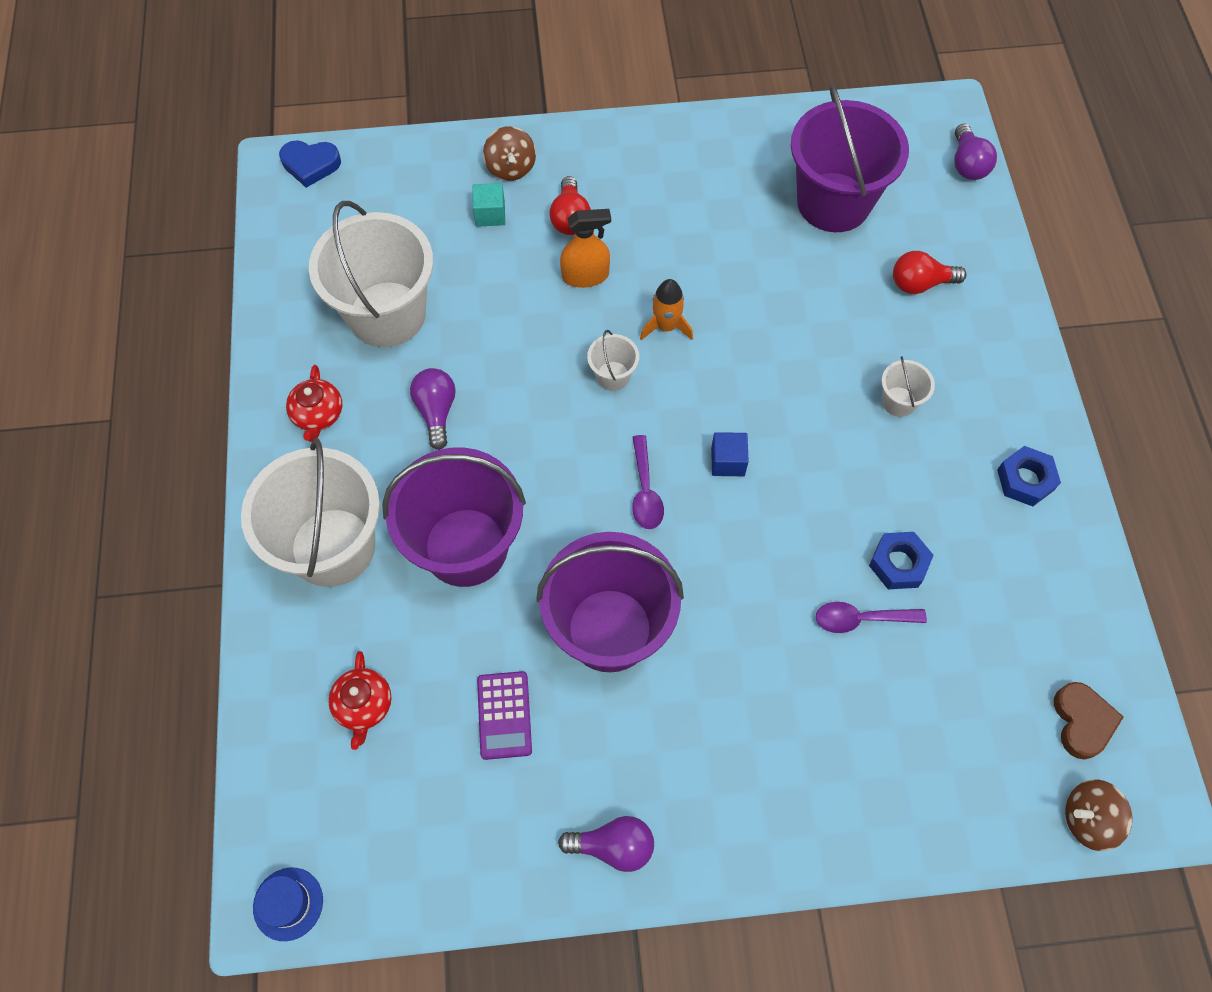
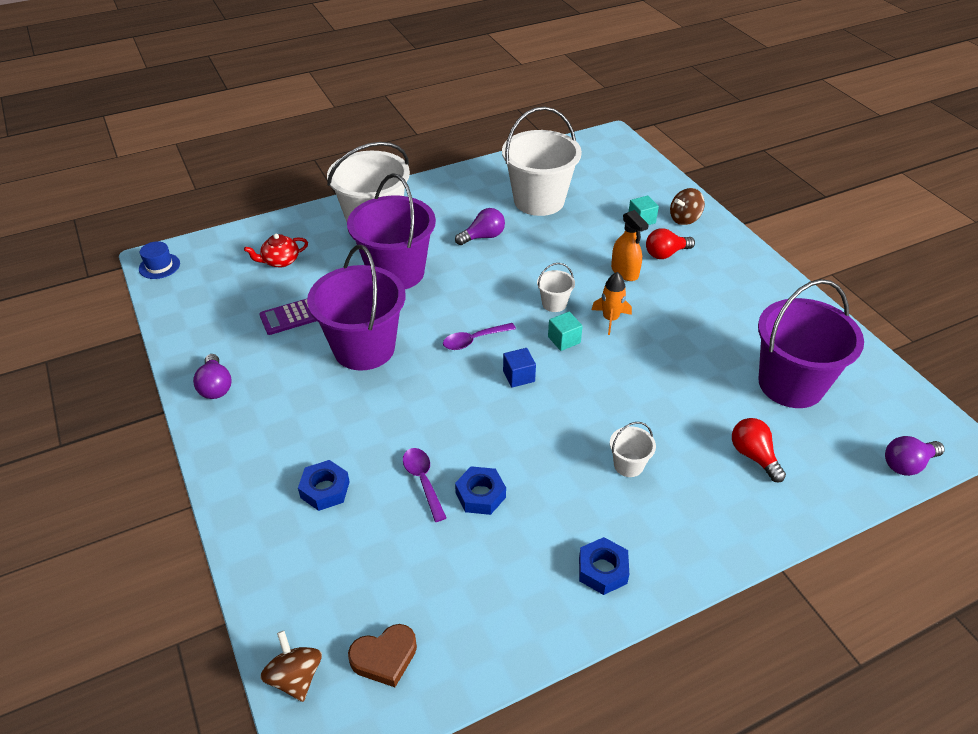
camera: 70 degrees right, 20 degrees down
(310, 165) = (622, 146): blue heart -> none
(318, 415) = (456, 195): red teapot -> none
(683, 390) = (564, 340): none -> turquoise cube
(843, 735) = (325, 490): none -> blue nut

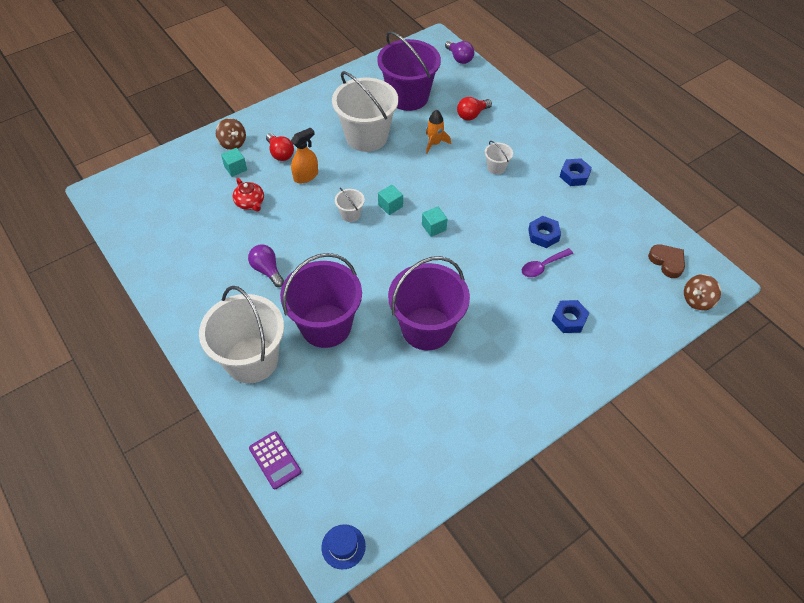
camera: 100 degrees left, 10 degrees up
(216, 386) = (496, 425): purple light bulb -> none
(280, 261) = (320, 427): red teapot -> red teapot (250, 203)
(290, 317) = (399, 394): purple calculator -> purple calculator (275, 460)
(474, 340) = (402, 258): purple spoon -> none
(518, 376) = (434, 227): blue cube -> turquoise cube
(539, 201) = (209, 237): white bucket -> white bucket (366, 137)
(610, 319) = (362, 181): orange rocket -> orange rocket (434, 143)

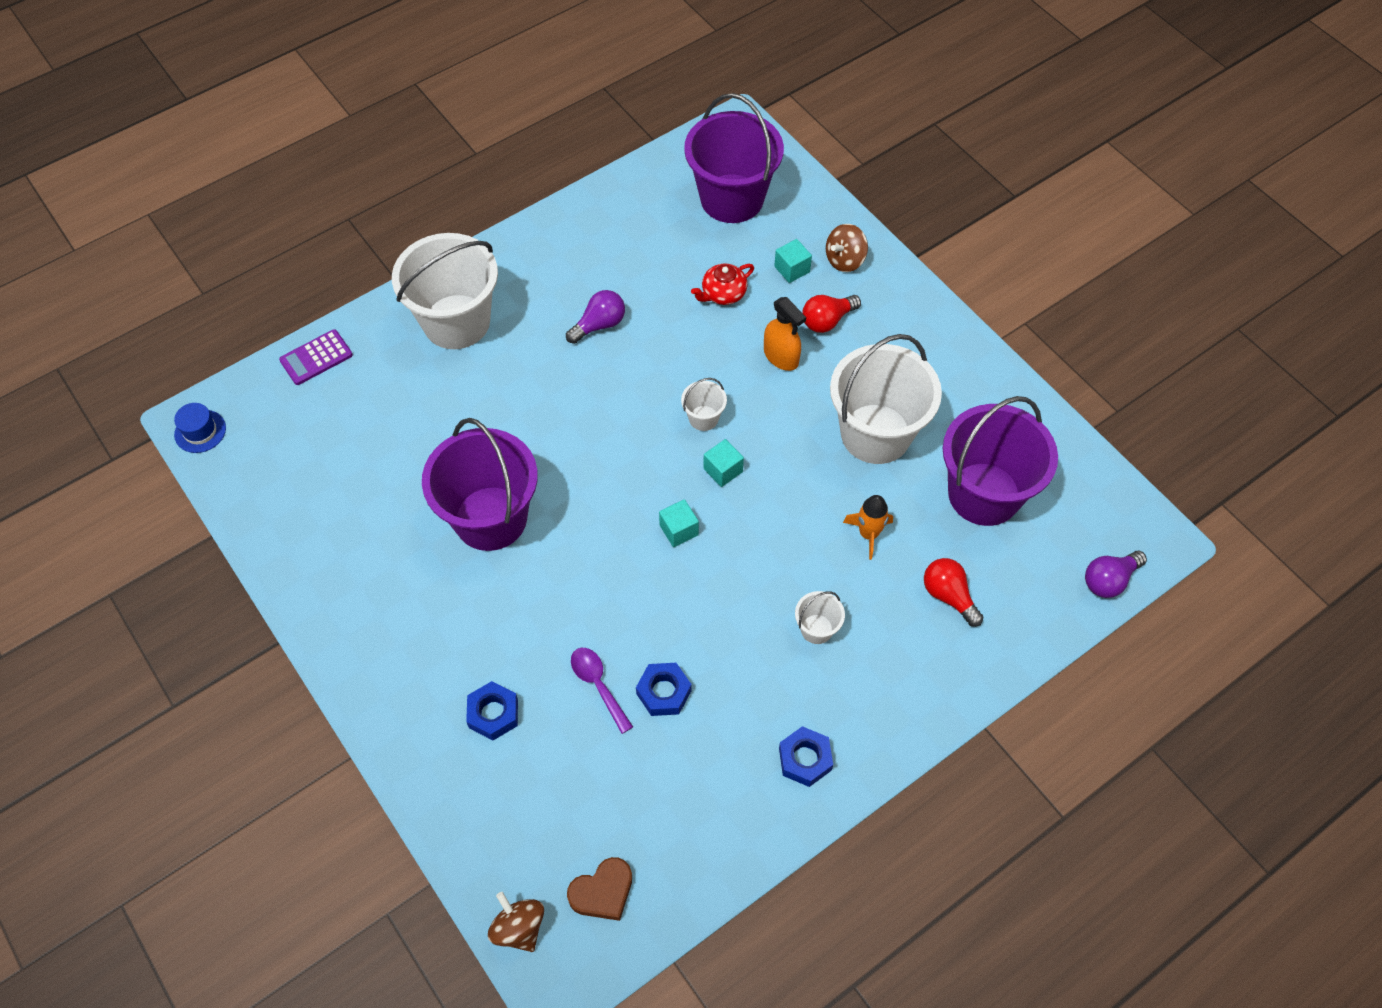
camera: 90 degrees right, 5 degrees up
(326, 326) = (503, 398): purple bucket -> purple bucket (732, 198)

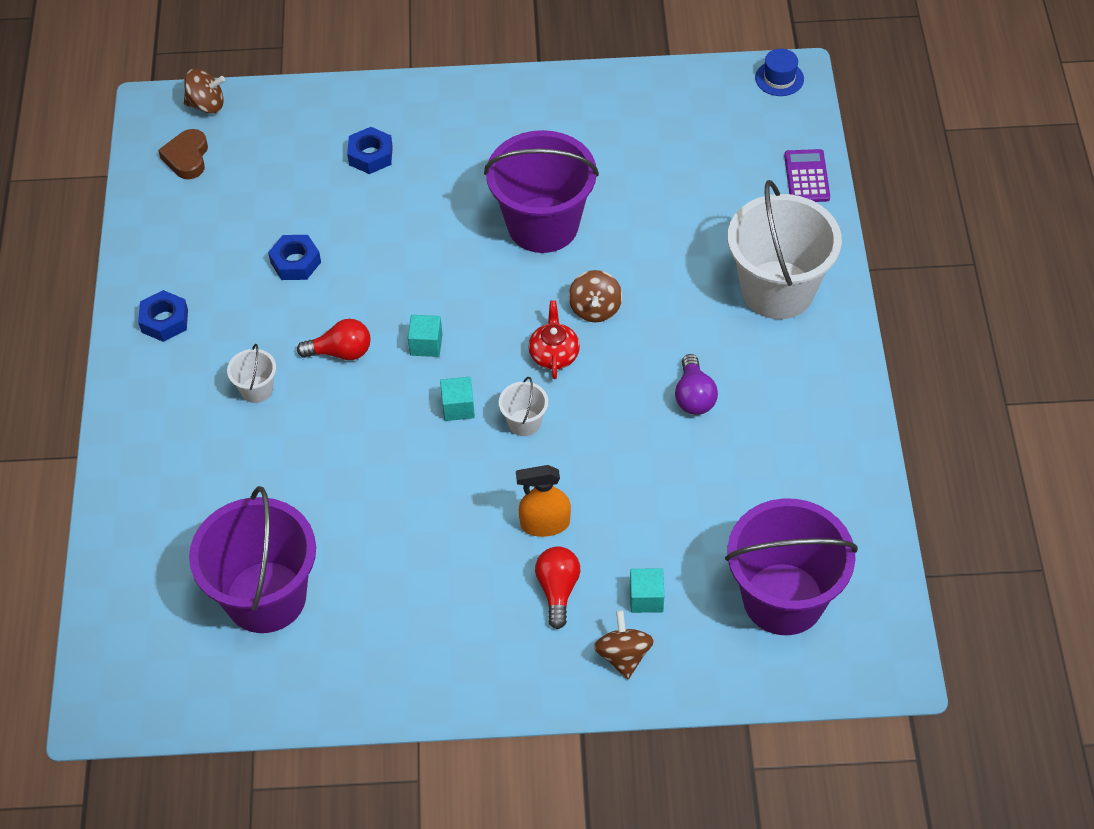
camera: 125 degrees right, 5 degrees down
(558, 431) = (595, 309): none -> brown spinning top
(598, 685) = (337, 226): purple spoon -> none
(723, 294) = (658, 518): red teapot -> red teapot (554, 354)
(868, 534) = (306, 479): orange rocket -> none
(875, 434) = (398, 549): white bucket -> none
(948, 596) = (200, 502): red light bulb -> red light bulb (341, 352)
(1109, 580) = (102, 638): purple light bulb -> none

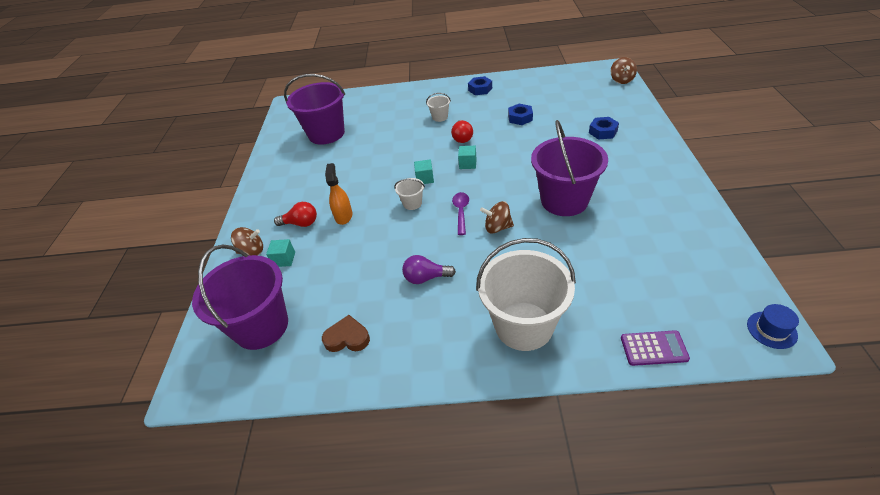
camera: 95 degrees right, 10 degrees down
(187, 157) = (583, 80): brown heart -> brown heart (347, 338)
(554, 354) = (461, 212): red teapot -> purple spoon

